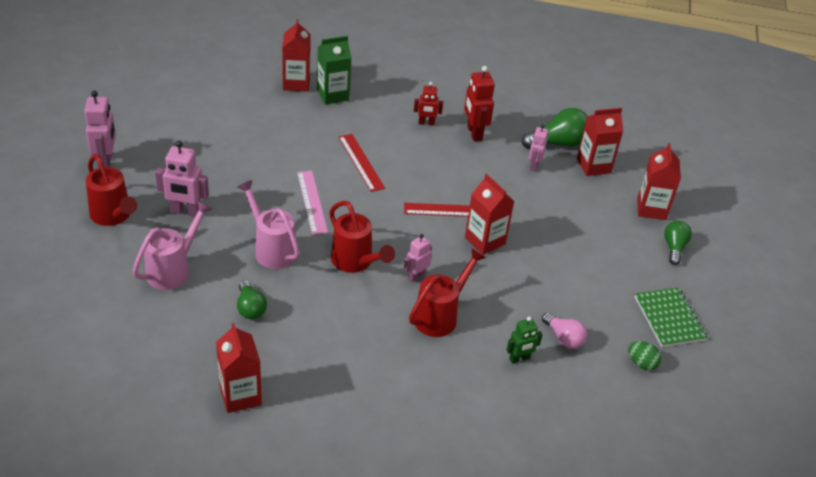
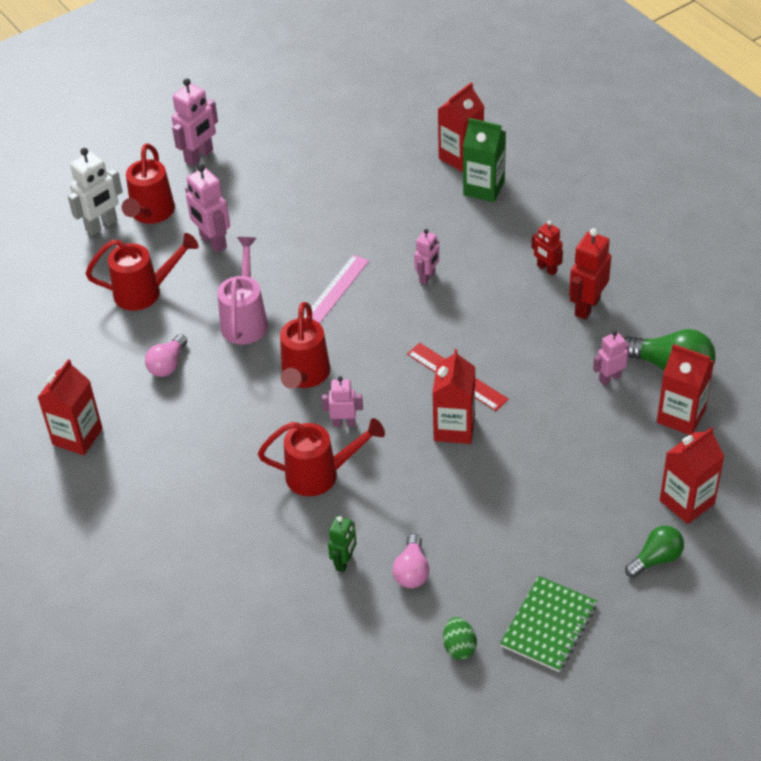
camera: 50 degrees right, 5 degrees up
(81, 242) = (102, 225): none -> white robot
(173, 270) = (144, 292): pink watering can -> red watering can
(250, 308) = (168, 364): green light bulb -> pink light bulb
(361, 162) = (427, 277): red ruler -> pink robot
(519, 359) = (344, 562): green robot -> green robot turned 90 degrees counterclockwise

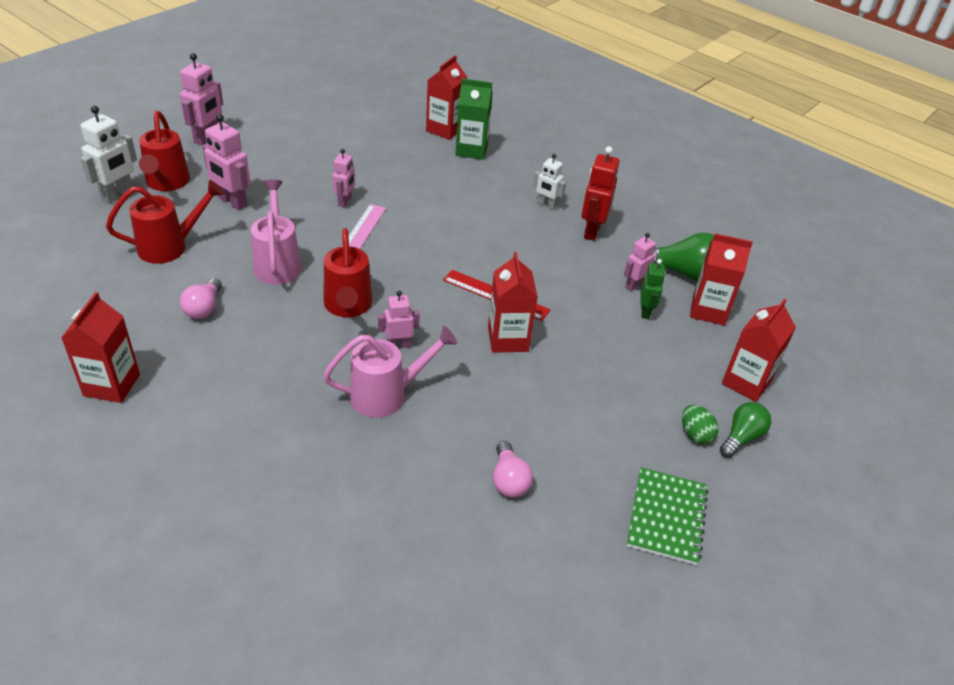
camera: 20 degrees left, 5 degrees down
(320, 474) = (386, 395): red watering can -> pink watering can
(344, 562) = (435, 480): green robot -> green robot (645, 311)
(427, 277) = (443, 217): pink robot -> pink robot (345, 201)
(459, 647) = (584, 554): green egg -> green egg (695, 434)
(546, 269) = (546, 205): red robot -> white robot

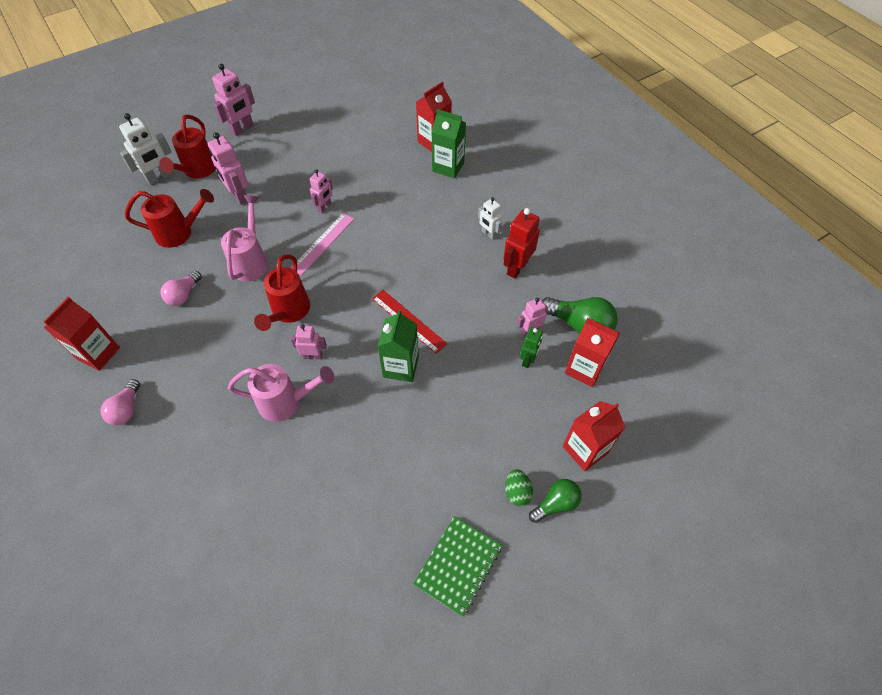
camera: 20 degrees right, 15 degrees up
(508, 339) = (401, 366): red carton -> green carton
(509, 480) = (348, 501): pink light bulb -> pink light bulb (126, 409)

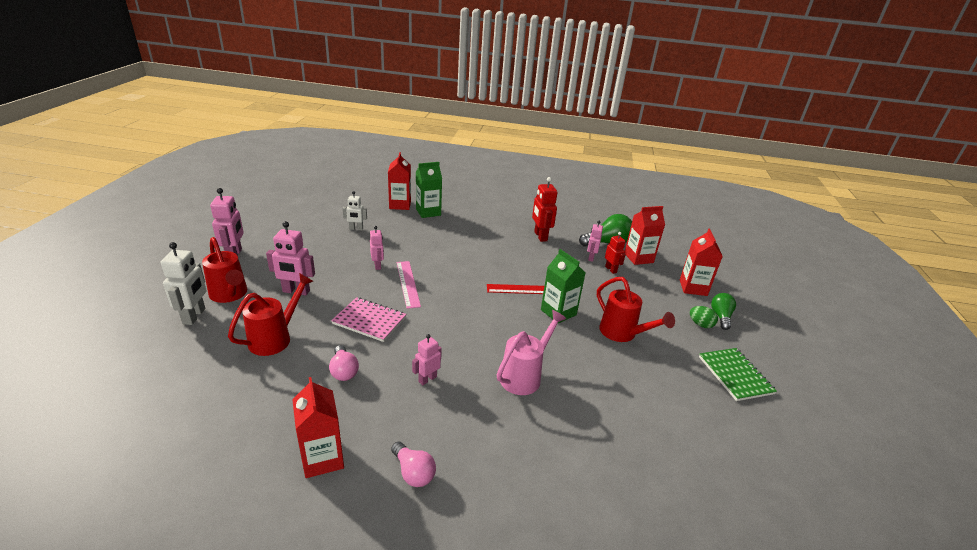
camera: 50 degrees left, 25 degrees down
(251, 261) = (369, 320): pink watering can -> pink notebook
(289, 312) = (444, 330): red watering can -> red watering can (622, 333)
(313, 356) = (500, 341): pink robot -> pink robot (427, 379)
(488, 234) = (502, 230): white robot -> white robot (356, 229)
(528, 360) = (611, 269): green robot -> red robot

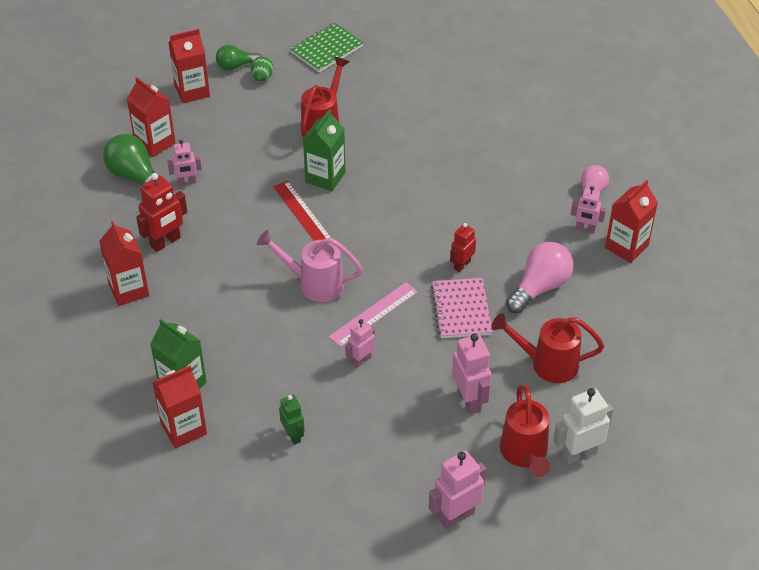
camera: 115 degrees left, 15 degrees up
(230, 295) = (525, 454): red watering can -> red watering can turned 150 degrees clockwise
(344, 371) = (540, 287): pink light bulb -> pink light bulb, size x1.59
(356, 229) = (293, 435): white robot -> green robot
(427, 379) = (499, 229): pink robot -> pink robot (585, 229)
(511, 217) = (129, 290): none -> red carton
(524, 376) = (440, 171): pink watering can -> pink watering can (315, 284)
(611, 269) = (202, 159): red robot -> red robot (462, 265)

